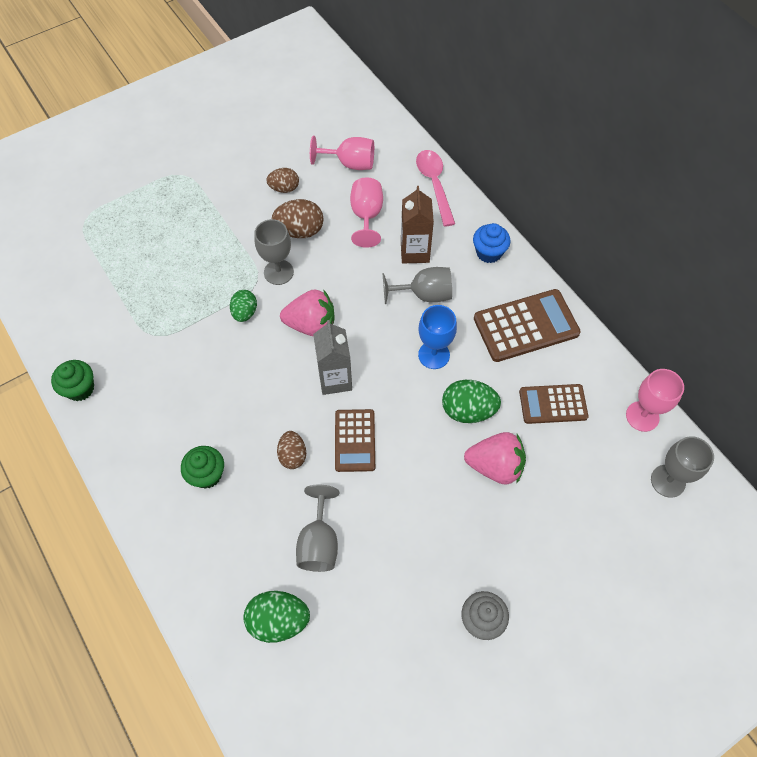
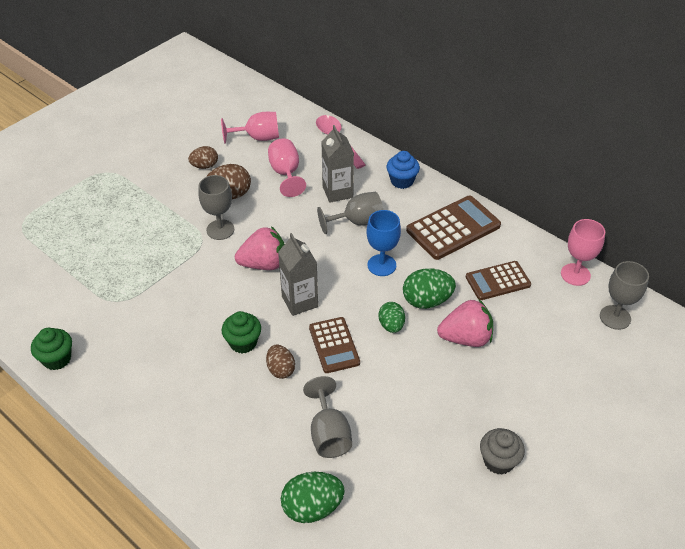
camera: 15 degrees left, 15 degrees down
(207, 474) = (204, 402): green cupcake -> green cupcake (243, 342)
(245, 312) = (199, 266): green egg -> green egg (391, 325)
(414, 252) = (337, 192): brown carton -> grey carton

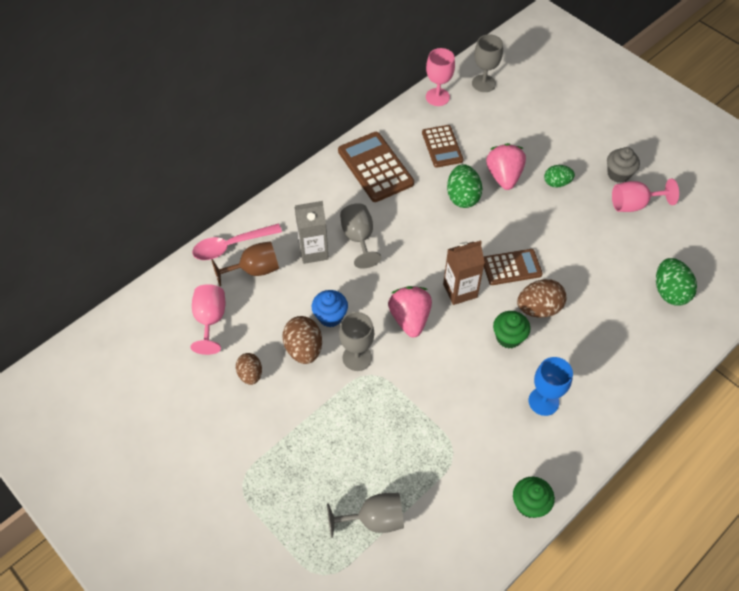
camera: 85 degrees left, 10 degrees up
(280, 369) = (538, 308): brown egg -> brown egg, size x1.53
(286, 173) = (277, 295): pink goblet -> pink goblet (634, 204)
(300, 301) = (460, 291): grey carton -> brown carton
(312, 157) = (254, 270): none -> brown goblet
(329, 434) = (602, 277): grey goblet -> grey goblet (374, 519)
(381, 265) = (418, 224): blue goblet -> blue goblet (543, 401)
(391, 325) = (490, 225): green egg -> green egg (556, 183)
(402, 181) = (305, 197): blue cupcake -> blue cupcake (330, 316)

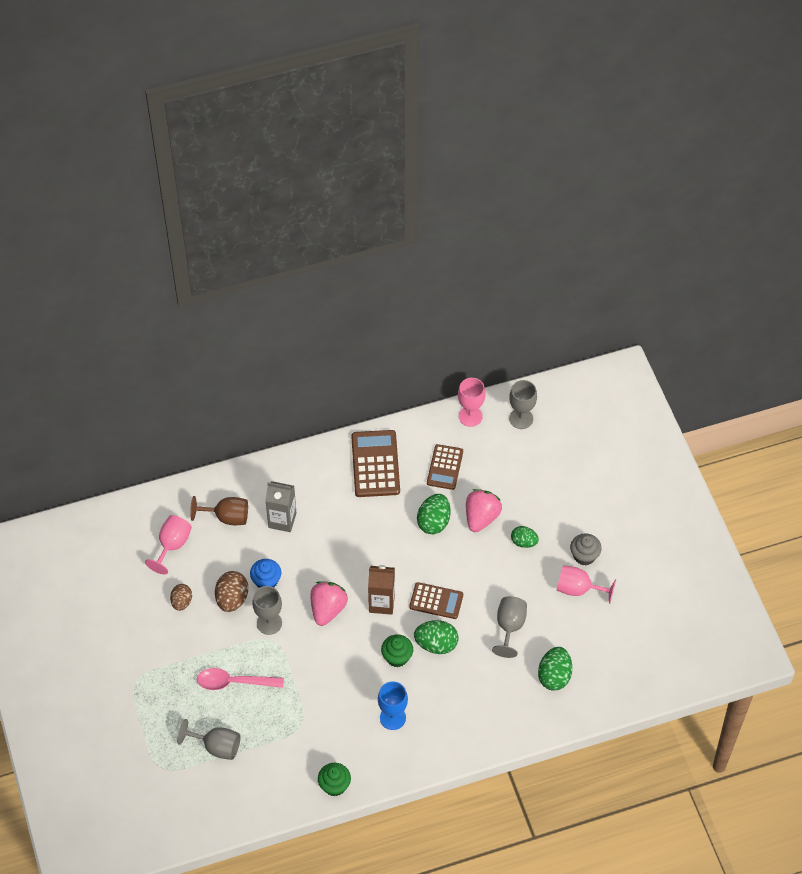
camera: 25 degrees right, 0 degrees up
(231, 245) = (219, 488): pink spoon -> pink spoon (234, 682)
(359, 238) = (325, 524): grey goblet -> grey goblet (510, 627)
(538, 308) = (436, 644): brown egg -> green egg

